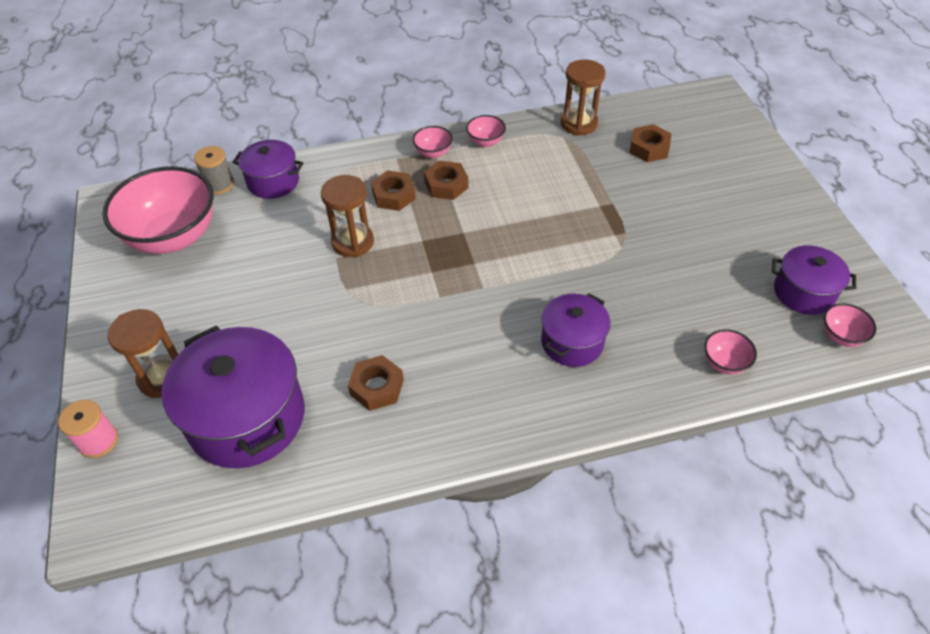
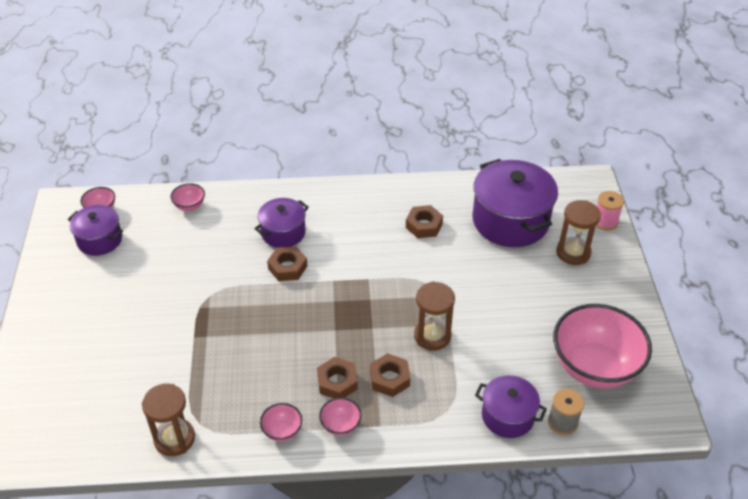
camera: 170 degrees left, 5 degrees down
(649, 148) = (123, 392): brown nut -> brown nut (287, 267)

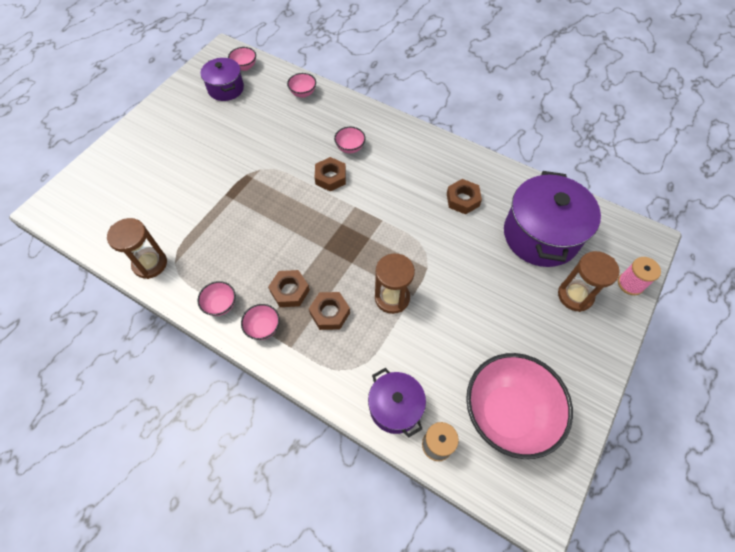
camera: 35 degrees right, 15 degrees up
(283, 233) = (350, 148): purple pot -> pink bowl

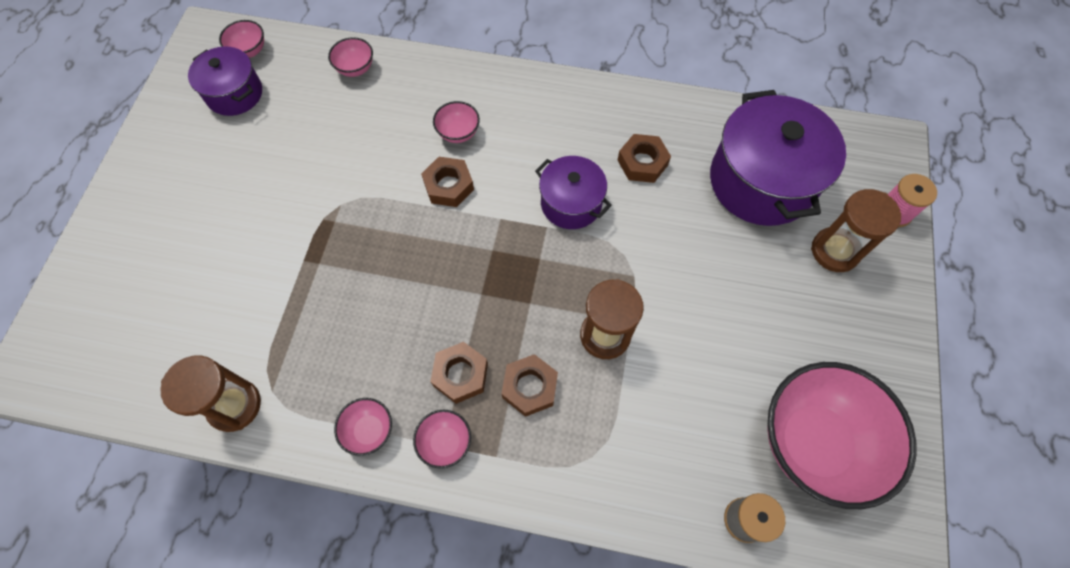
camera: 20 degrees left, 5 degrees up
(395, 407) = (671, 489): purple pot -> purple pot (571, 203)

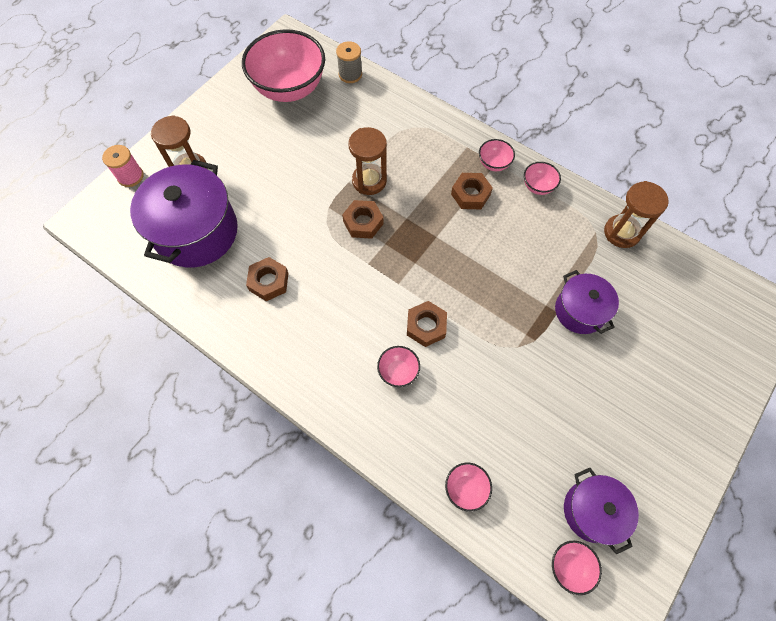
camera: 155 degrees left, 0 degrees up
(530, 387) = (431, 172): brown nut -> brown nut (363, 222)
(571, 203) = (341, 273): purple pot -> purple pot (580, 311)

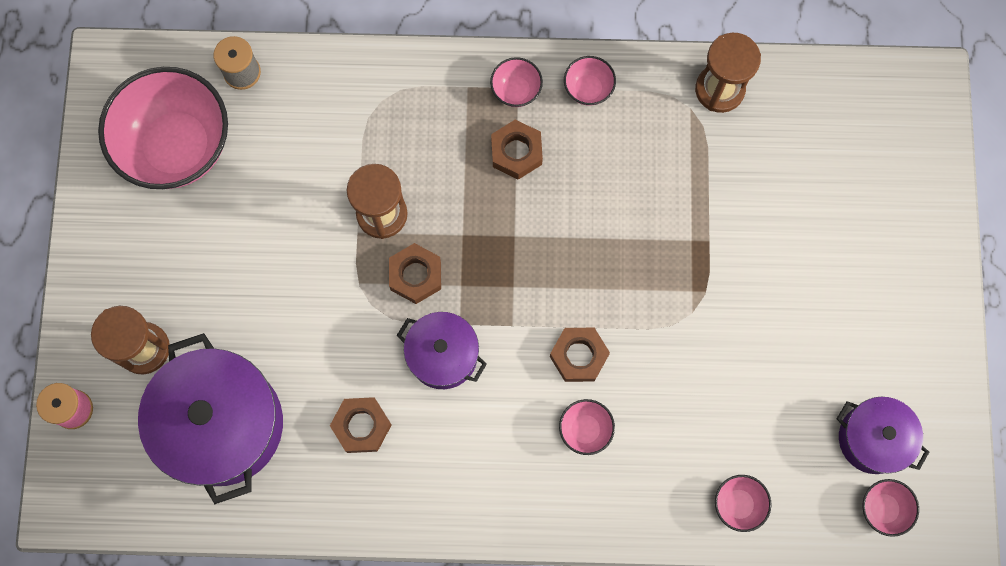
camera: 35 degrees left, 10 degrees up
(580, 311) = (732, 223): purple pot -> purple pot (443, 355)

